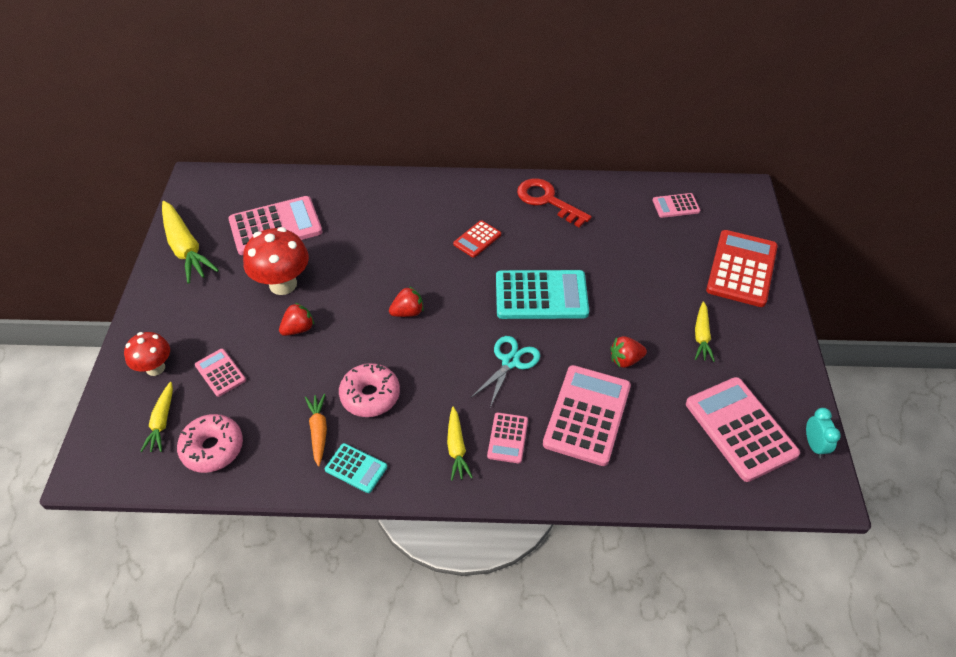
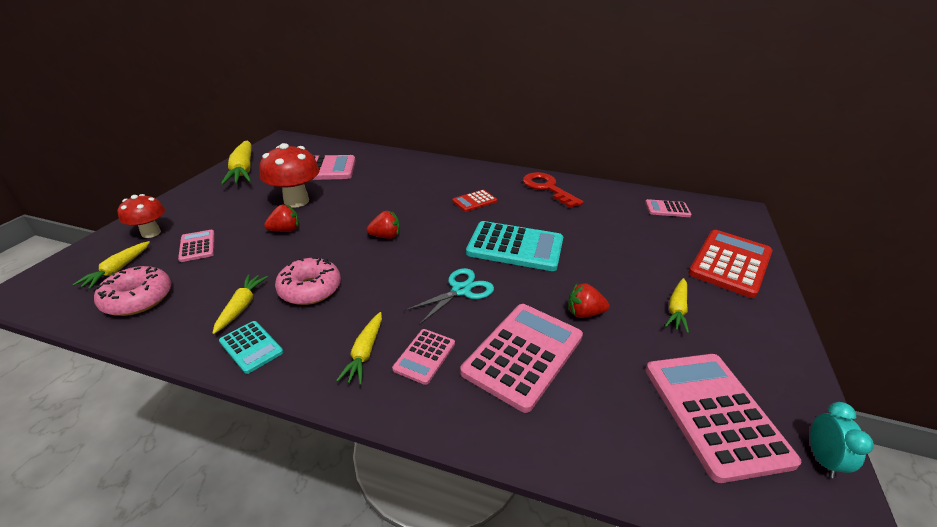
camera: 15 degrees right, 15 degrees down
(318, 431) = (241, 307): orange carrot -> yellow carrot

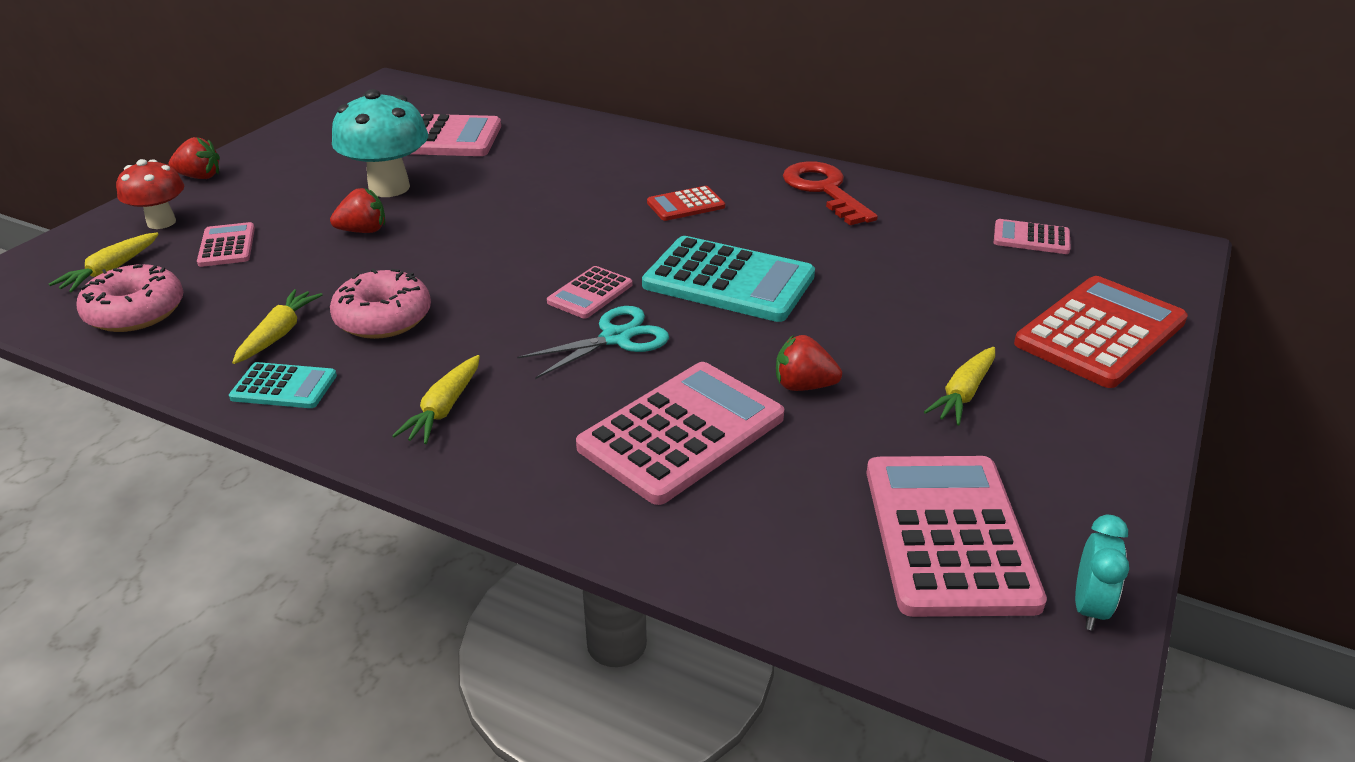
camera: 10 degrees right, 0 degrees up
(243, 170) = (313, 134): yellow carrot -> none
(251, 347) = (284, 387): turquoise calculator -> turquoise calculator turned 45 degrees counterclockwise
(296, 201) = (389, 188): red mushroom -> turquoise mushroom
(386, 236) = (519, 250): red strawberry -> red strawberry (200, 177)
(424, 356) = (530, 421): pink calculator -> pink calculator (590, 293)

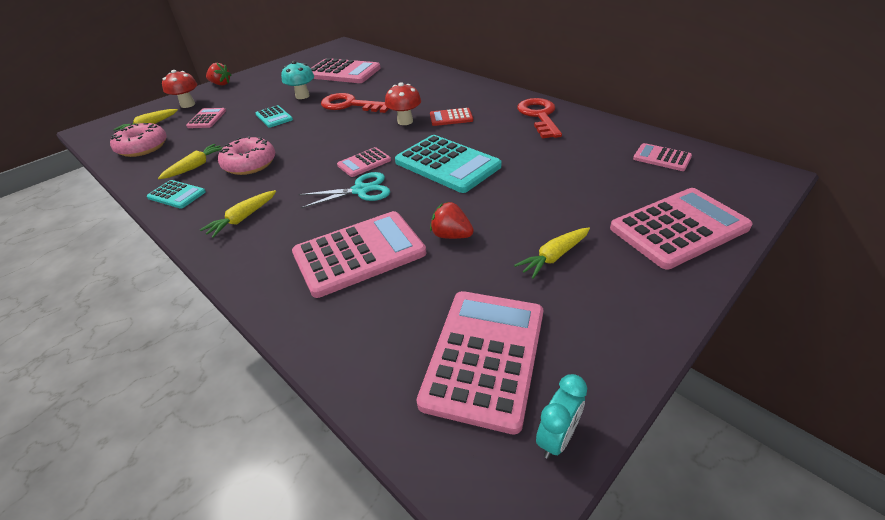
camera: 20 degrees right, 5 degrees up
(363, 231) = (274, 117): red strawberry -> turquoise calculator
(389, 188) = (302, 96): turquoise mushroom -> turquoise mushroom, size x0.63
(494, 197) = (350, 105): none -> red key
(612, 218) = (405, 121): none -> red mushroom
(1100, 333) = (678, 228): red calculator -> pink calculator

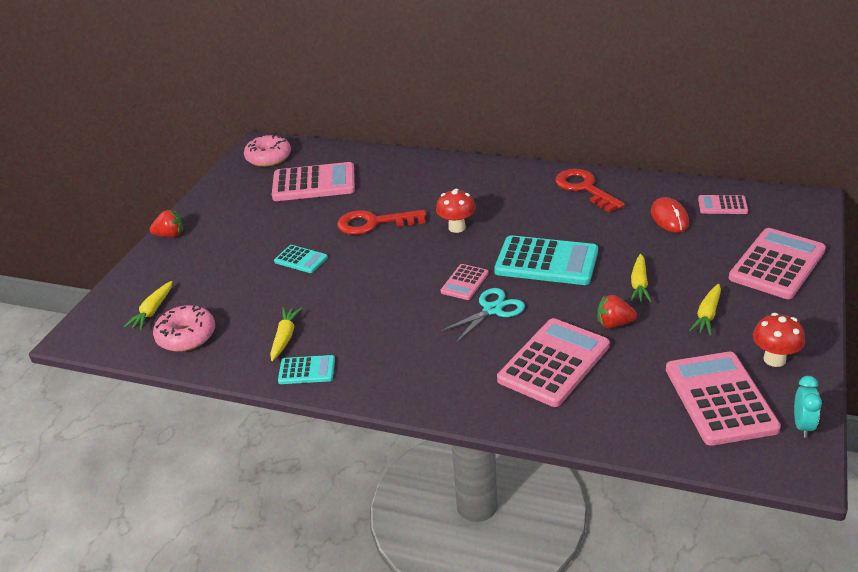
camera: 25 degrees left, 5 degrees down
(188, 105) = (164, 272): red mushroom -> red mushroom (774, 359)
(207, 119) = (218, 283): pink calculator -> none
(242, 219) = (409, 369): yellow carrot -> yellow carrot (639, 284)
(250, 164) = (344, 318): pink donut -> pink donut (268, 158)
(302, 96) = (301, 226): turquoise mushroom -> none
(451, 118) = (500, 211): red calculator -> none
(596, 156) = (669, 218): none -> red mouse

